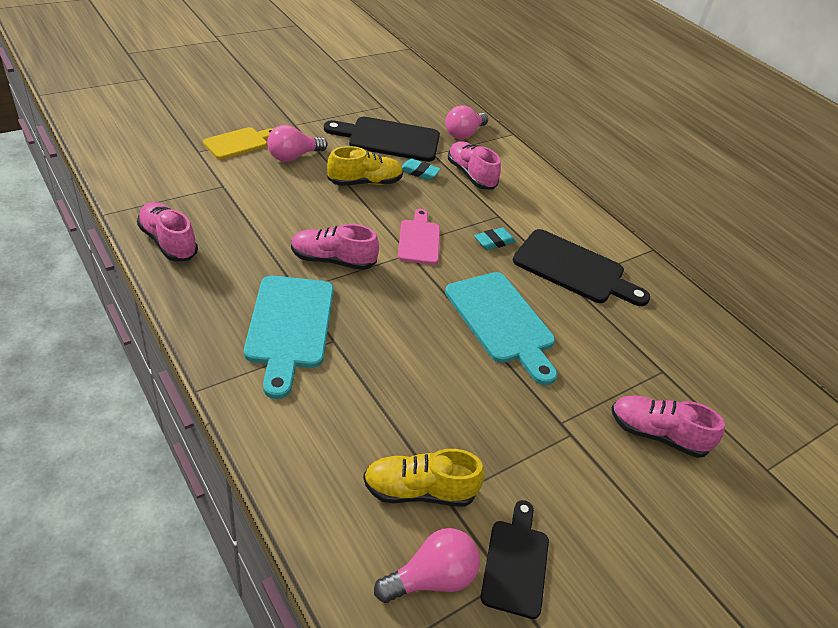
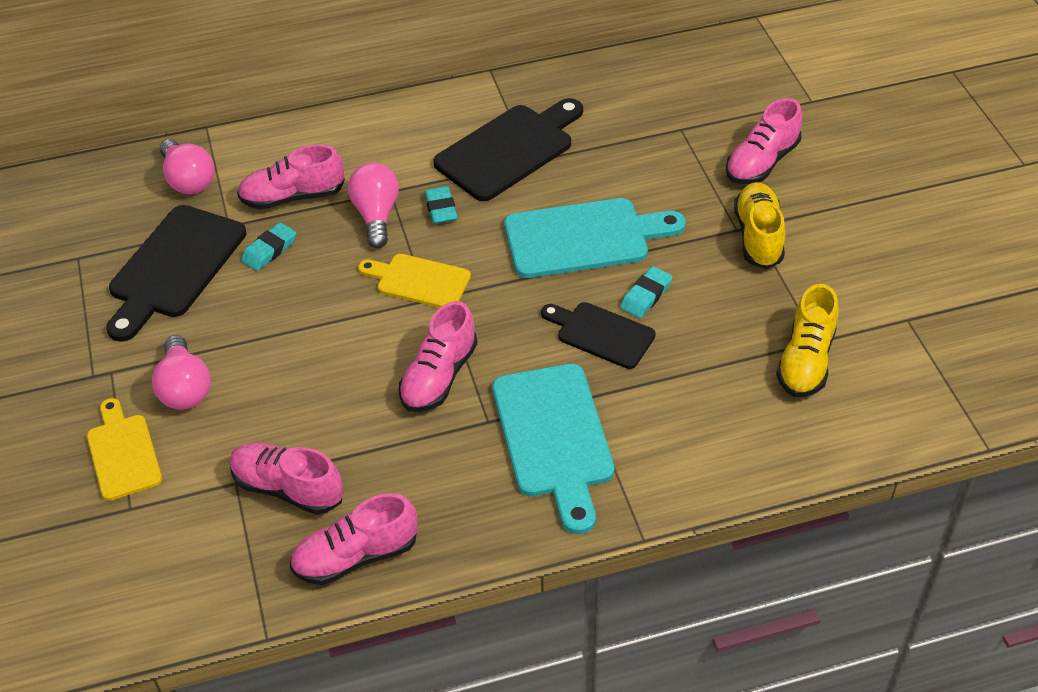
camera: 65 degrees left, 5 degrees up
(221, 206) = (287, 488): none -> pink shoe
(289, 326) = (553, 437): turquoise cutting board -> turquoise cutting board turned 60 degrees clockwise
(365, 182) = (276, 314): yellow shoe -> yellow shoe (758, 236)
(419, 240) = (419, 281): pink cutting board -> yellow cutting board
(431, 578) = (901, 371): pink light bulb -> pink light bulb (376, 215)
(455, 366) = (646, 296): none -> turquoise eraser
(516, 563) = (891, 307): black cutting board -> black cutting board (601, 334)

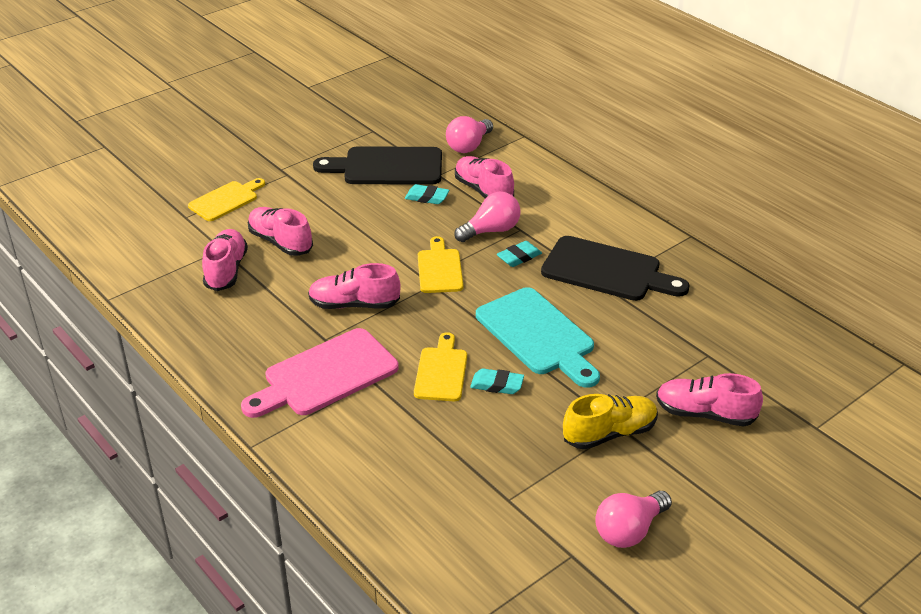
camera: 65 degrees right, 10 degrees down
(184, 388) = (288, 205): pink light bulb -> pink light bulb (629, 531)
(356, 556) = (183, 315): pink shoe -> pink shoe (280, 242)
(553, 437) = (325, 375): turquoise cutting board -> pink cutting board
(601, 334) = (441, 371): black cutting board -> yellow cutting board
(806, 361) = (480, 497): yellow shoe -> none

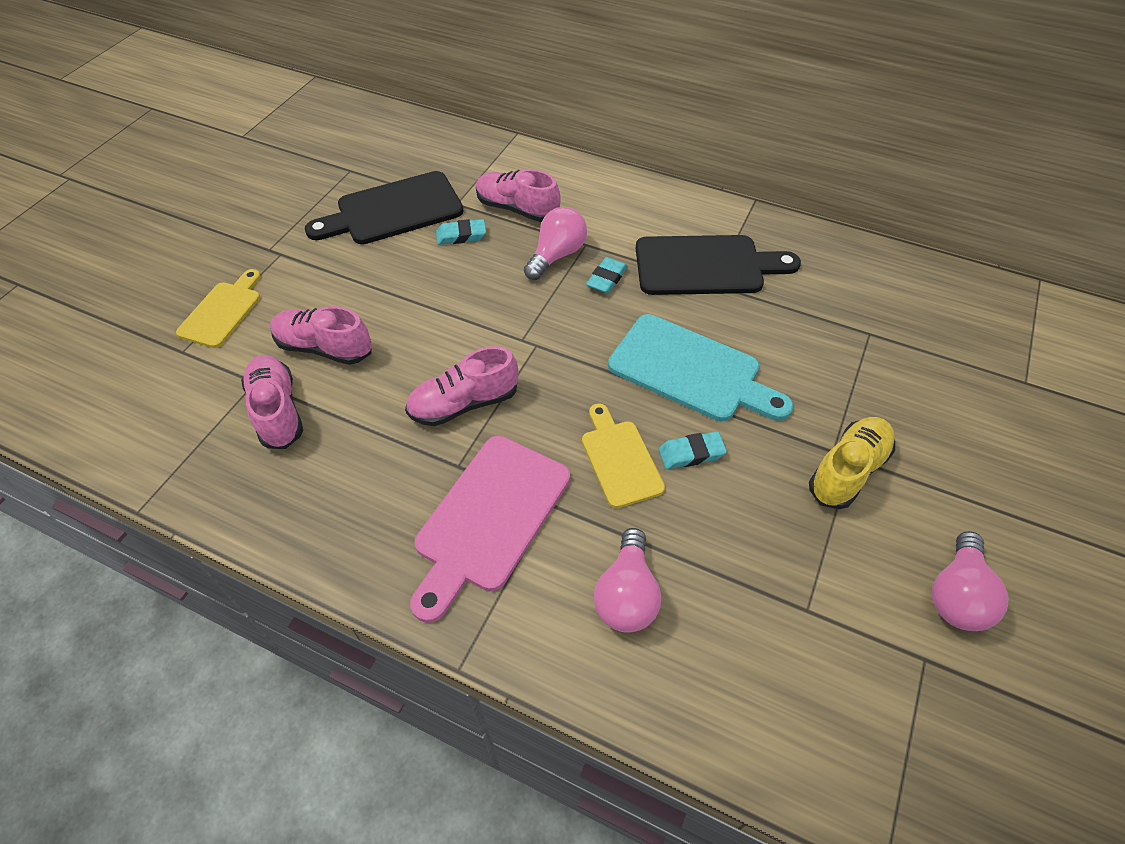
camera: 25 degrees left, 15 degrees up
(440, 269) = (532, 322): yellow cutting board -> none
(468, 146) = (467, 160): pink light bulb -> pink light bulb (626, 595)
(705, 414) = (918, 407): pink shoe -> none

